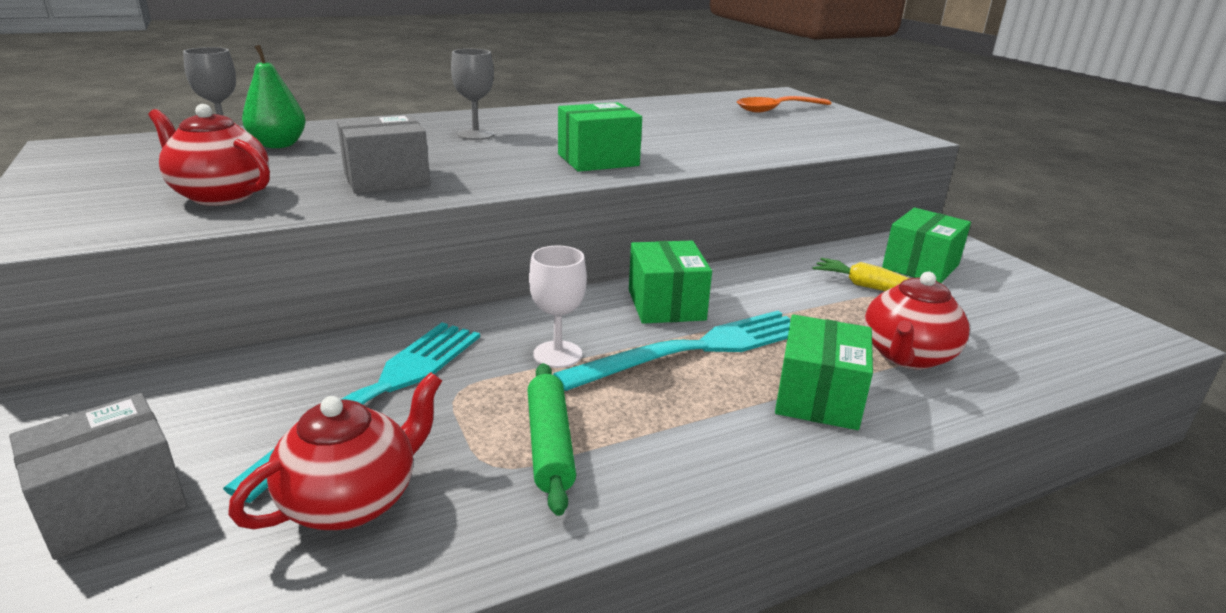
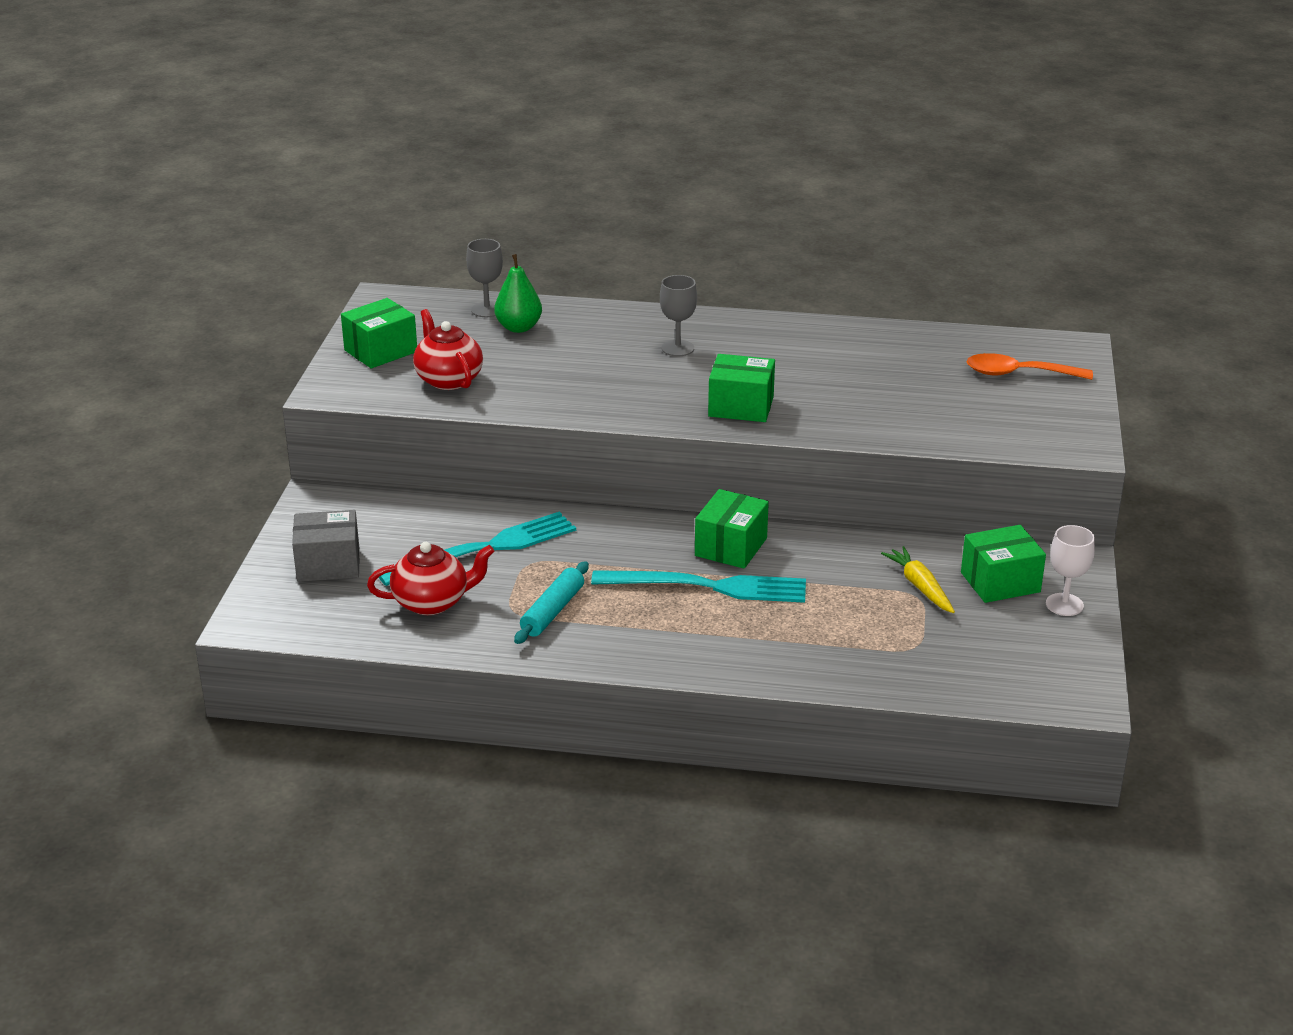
camera: 35 degrees right, 5 degrees up
(386, 179) = (562, 389): grey box -> none
(550, 444) = (552, 611): green rolling pin -> turquoise rolling pin
(557, 354) = (613, 559): white goblet -> white goblet (1064, 605)
(818, 397) = (746, 644): green box -> green box (381, 351)
(907, 356) = (854, 642): red teapot -> none

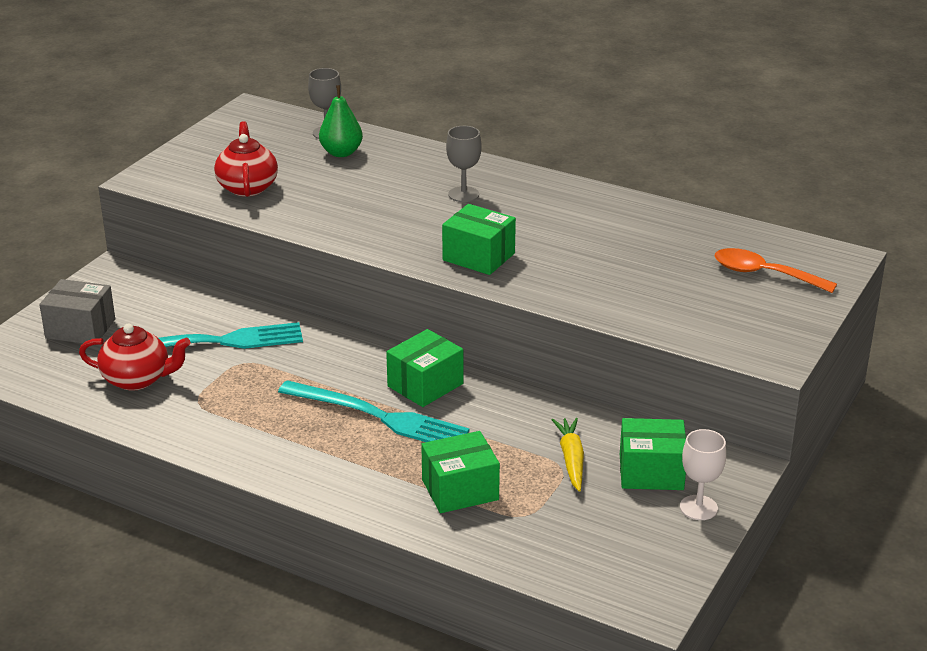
camera: 20 degrees right, 0 degrees up
(381, 351) = (212, 153): green box -> green box (460, 490)
(552, 611) = (230, 409): turquoise rolling pin -> none

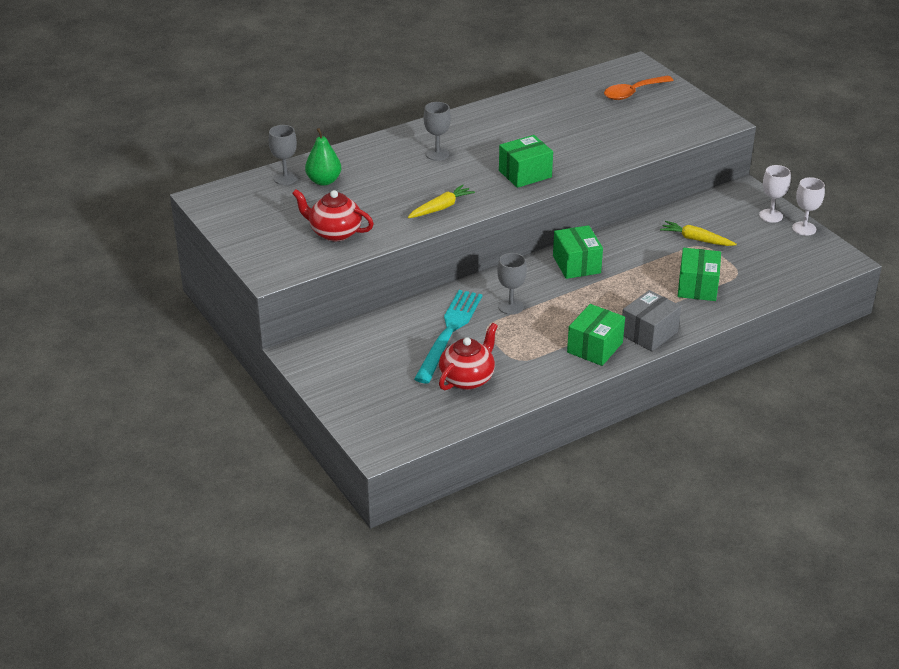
camera: 60 degrees left, 5 degrees up
(80, 329) = (372, 389): grey box -> grey box (649, 333)
(297, 366) = (510, 306): none -> grey goblet
(352, 228) = (441, 208): none -> yellow carrot
(378, 416) = (597, 292): turquoise fork -> none
(651, 472) = (728, 218): green box -> green box (595, 347)
(697, 546) = (804, 228): none -> white goblet

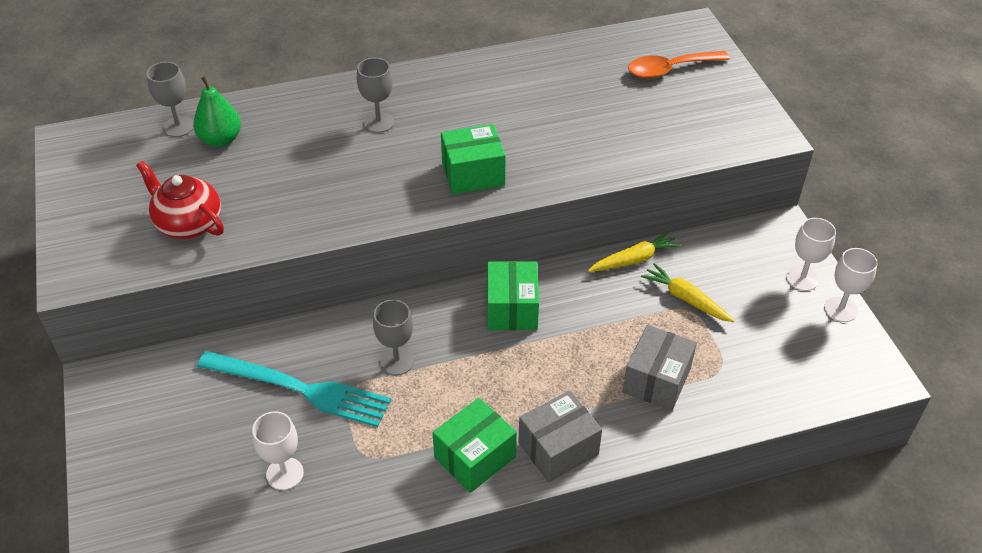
camera: 15 degrees right, 10 degrees up
(441, 208) = (340, 209): yellow carrot -> yellow carrot (634, 259)
(449, 333) = (299, 389): turquoise fork -> turquoise fork turned 75 degrees clockwise
(467, 378) = (285, 473): red teapot -> white goblet
(697, 287) = (656, 380): green box -> grey box

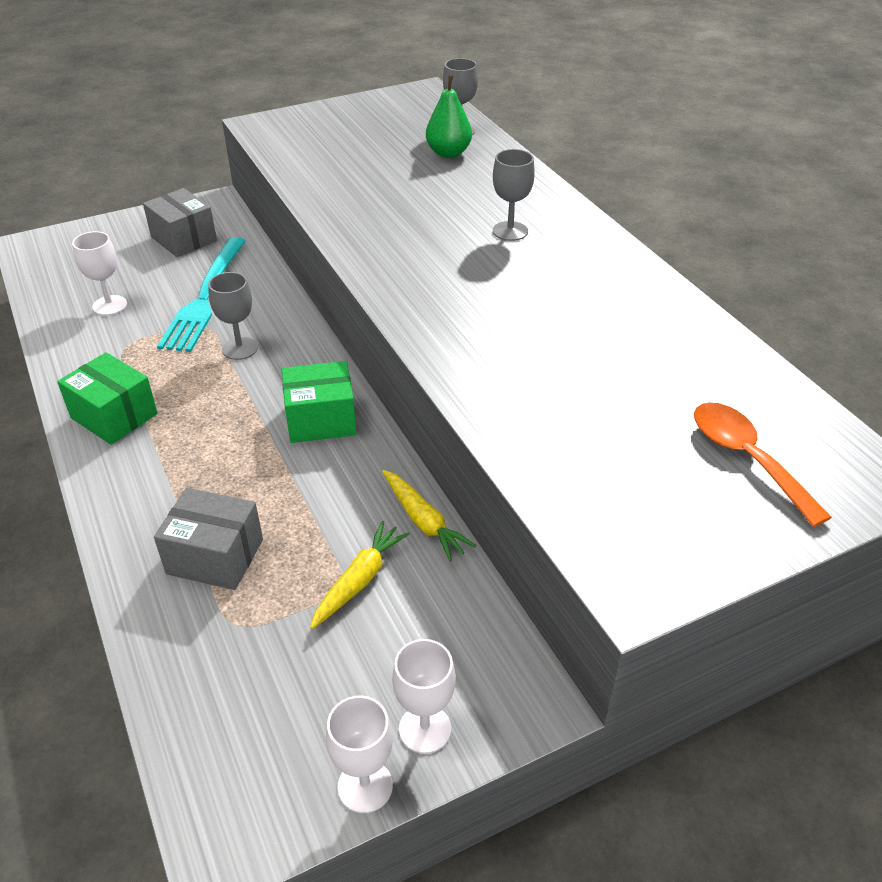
camera: 80 degrees right, 5 degrees down
(188, 223) = (329, 158): red teapot -> none
(473, 174) = (443, 302): green box -> none
(558, 448) = (118, 476): grey box -> grey box (184, 239)

